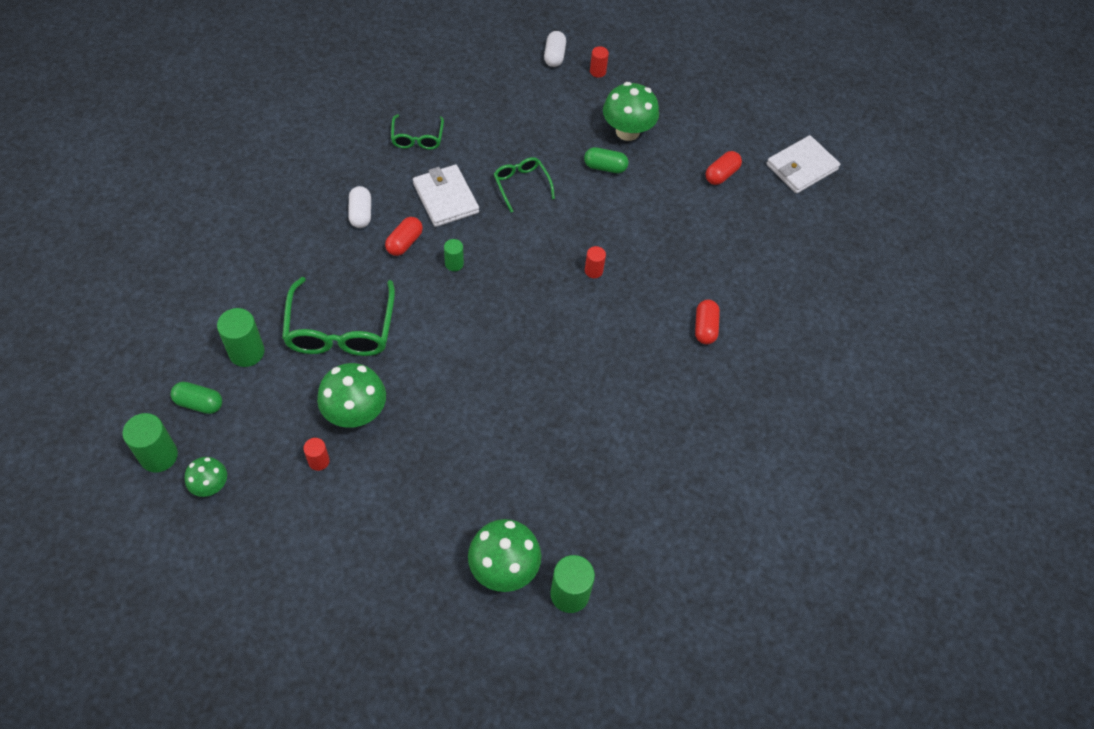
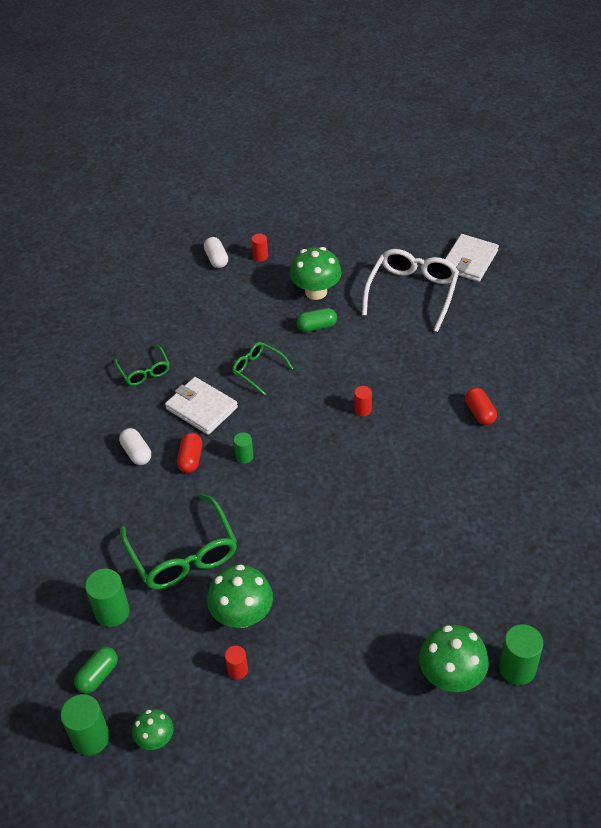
camera: 20 degrees left, 10 degrees down
(199, 403) = (98, 675): green capsule -> green capsule turned 45 degrees counterclockwise
(721, 174) = (412, 292): red capsule -> white glasses

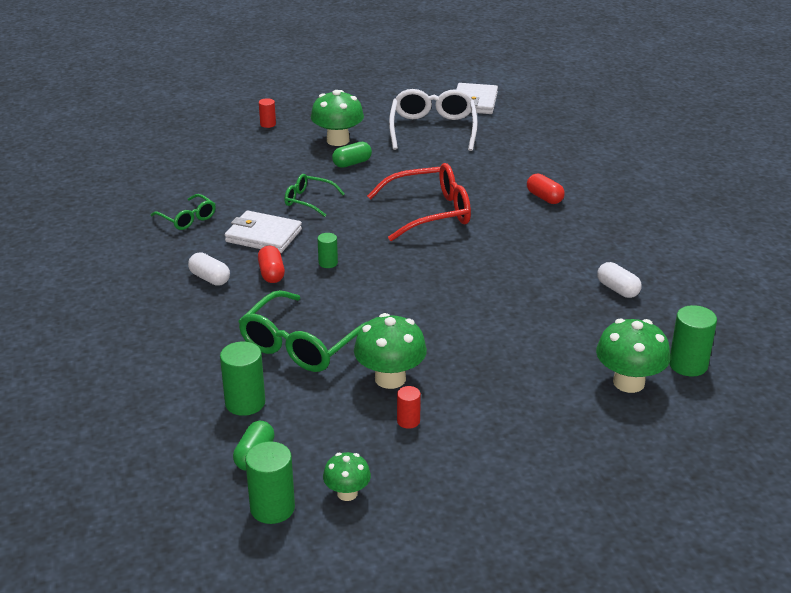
camera: 20 degrees left, 15 degrees down
(183, 554) = (301, 345): green glasses -> green glasses turned 75 degrees clockwise
(216, 259) = (223, 131): white capsule -> white capsule (617, 289)
(362, 410) = (430, 212): red cylinder -> red glasses

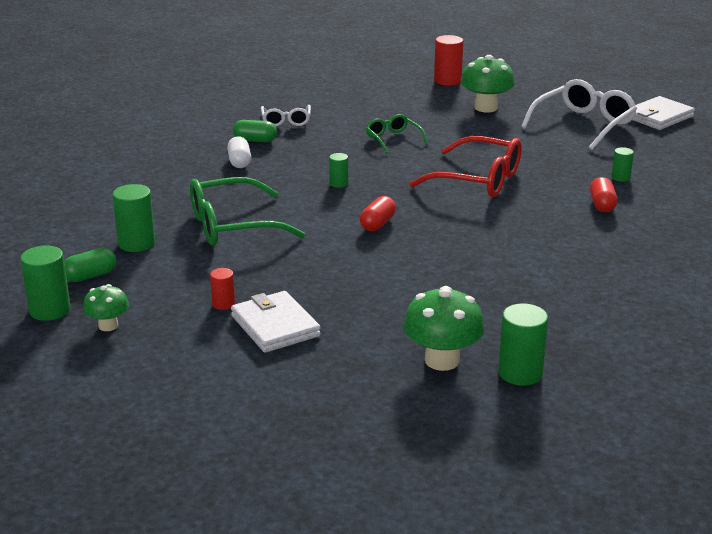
camera: 40 degrees right, 5 degrees down
(187, 219) = (286, 121): green glasses -> white glasses
(263, 236) = (321, 150): white wallet -> white wallet (275, 326)
(268, 124) = (447, 81): red cylinder -> red cylinder, size x1.76
(271, 274) = (286, 175): red capsule -> red capsule (377, 224)
(352, 163) = (471, 126): green capsule -> green capsule (255, 140)
(390, 378) = (257, 272): green mushroom -> none
(524, 168) = (620, 177): none -> green cylinder
(617, 289) = (552, 294): white capsule -> none

